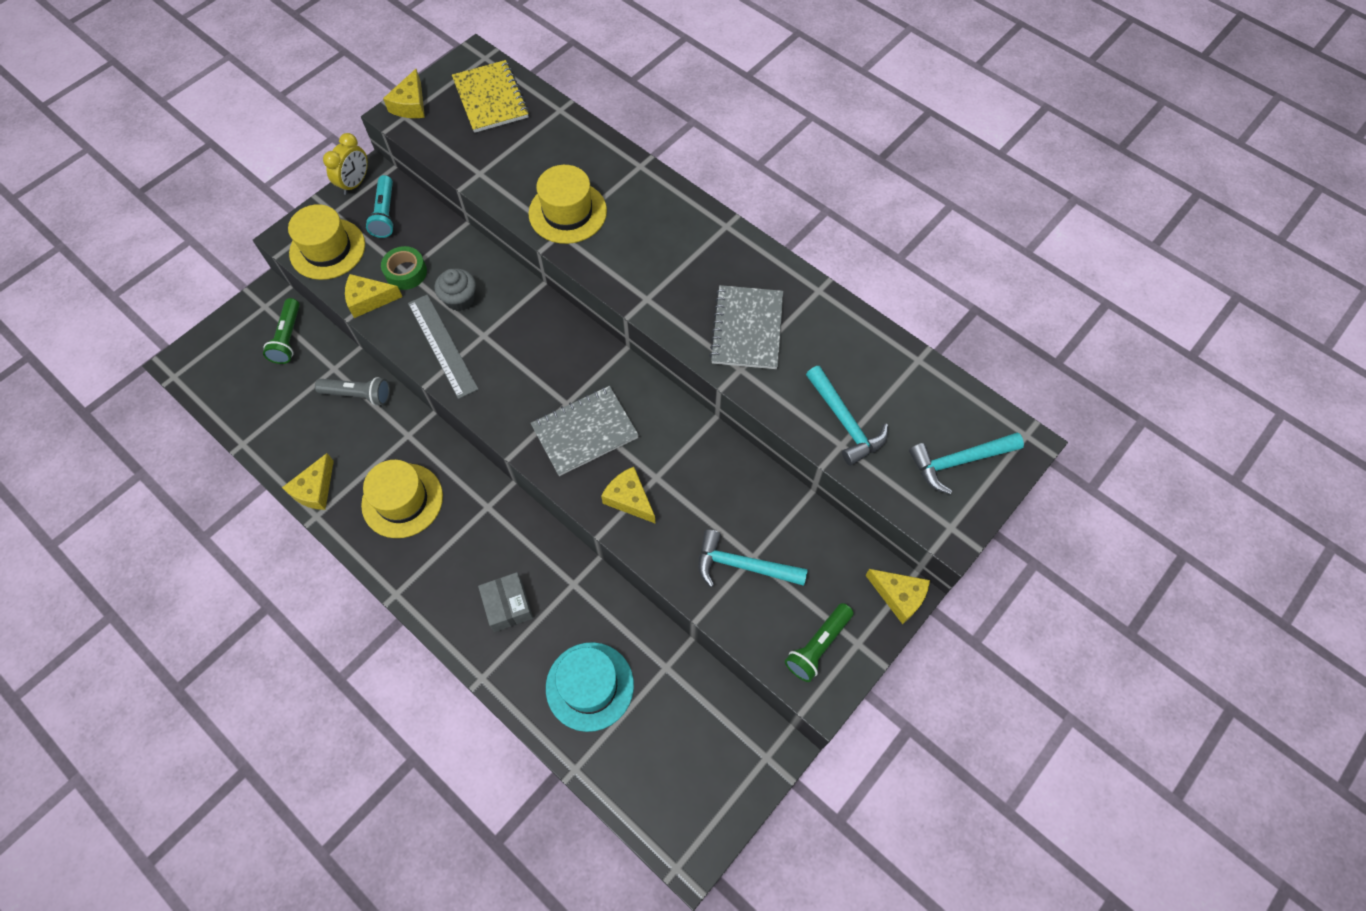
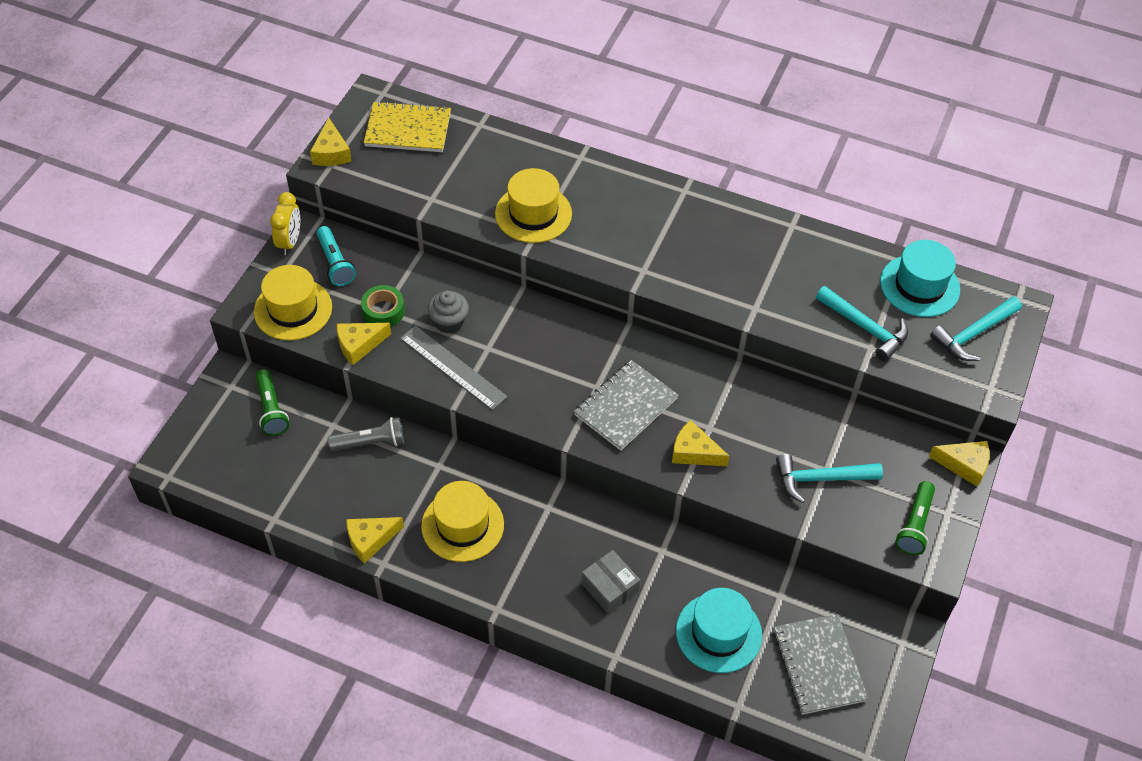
camera: 20 degrees left, 10 degrees down
(315, 489) = (370, 540): yellow cheese -> yellow cheese turned 60 degrees clockwise
(490, 98) = (408, 129): yellow notebook -> yellow notebook turned 45 degrees counterclockwise
(747, 329) = (745, 273): grey notebook -> grey notebook (819, 665)
(924, 391) = (919, 286): none -> turquoise hat

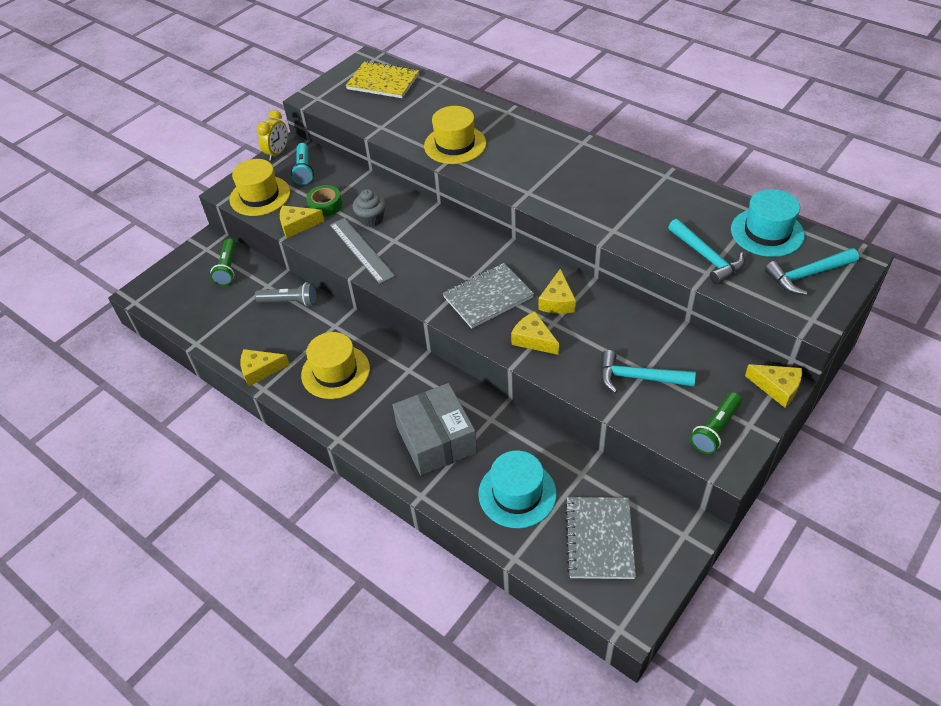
camera: 20 degrees right, 5 degrees down
(331, 153) = (321, 91): yellow cheese -> yellow cheese (557, 301)
(610, 587) = (436, 440): grey box -> grey box, size x1.74

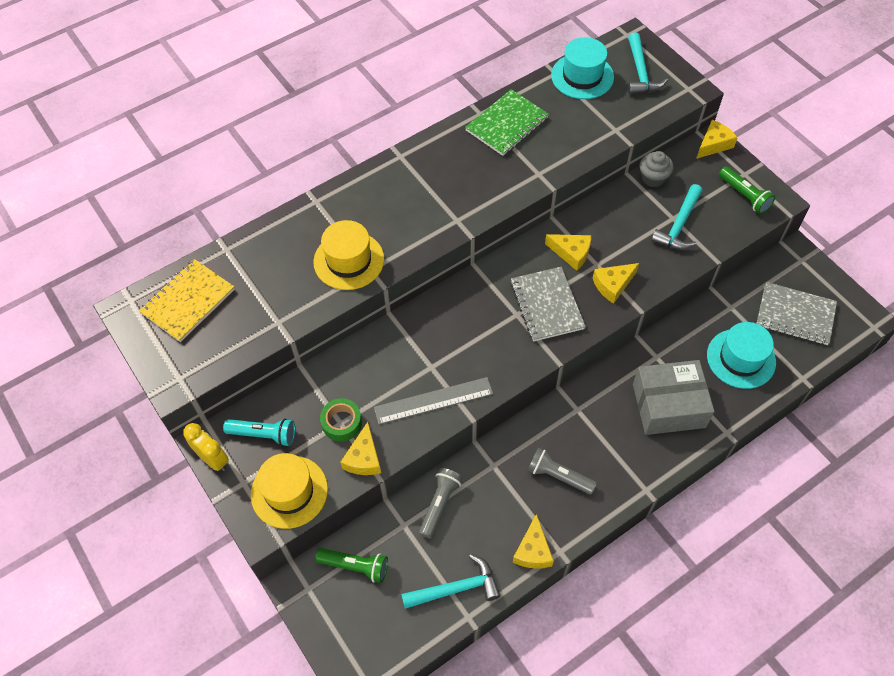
camera: 75 degrees left, 10 degrees up
(335, 371) = (558, 476): yellow hat -> grey flashlight
(371, 219) = (387, 381): grey cupcake -> grey cupcake (653, 178)
(663, 195) = (507, 124): none -> green notebook
(707, 257) = (598, 123): turquoise hammer -> turquoise hammer (456, 588)

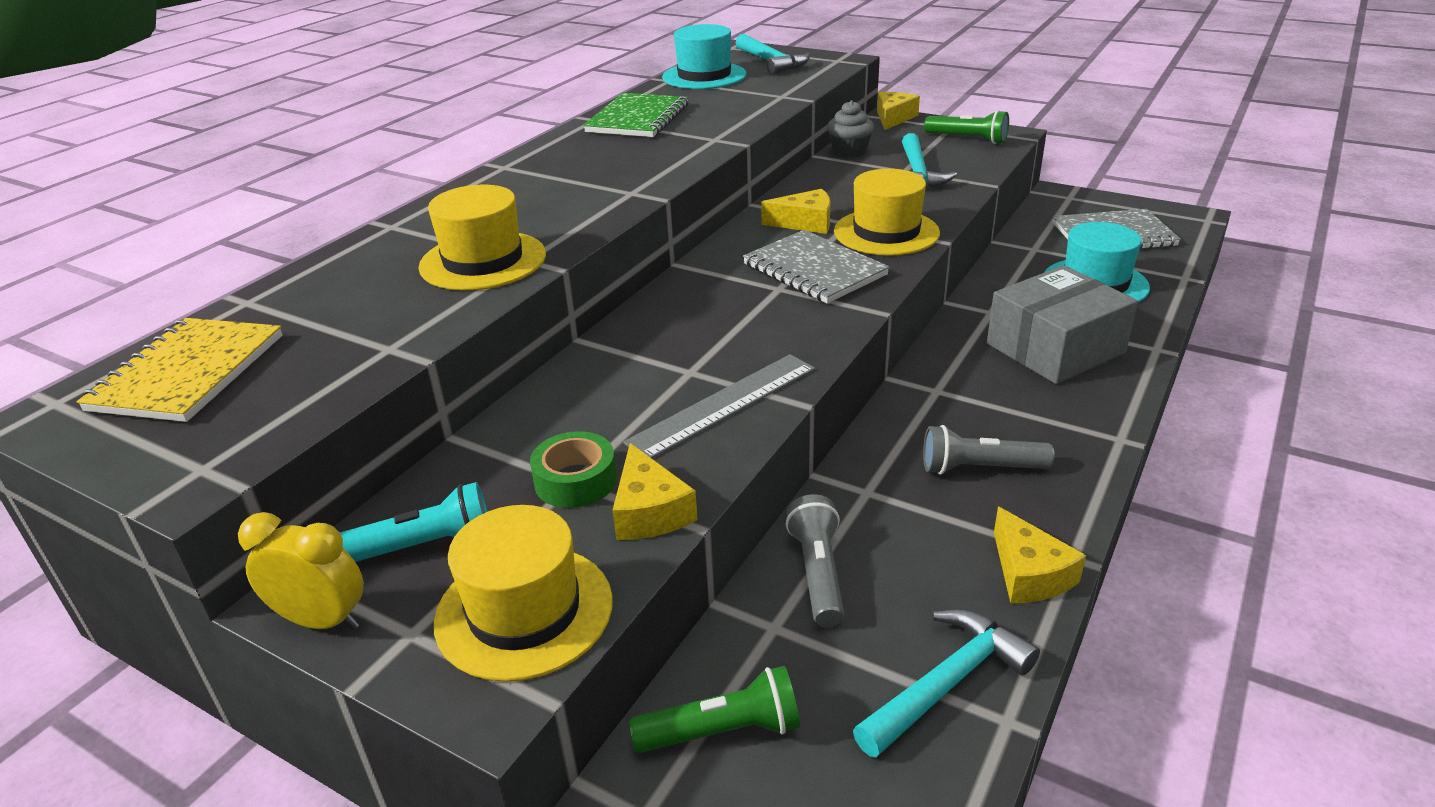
camera: 25 degrees left, 25 degrees down
(613, 285) = (886, 232): yellow cheese -> yellow hat

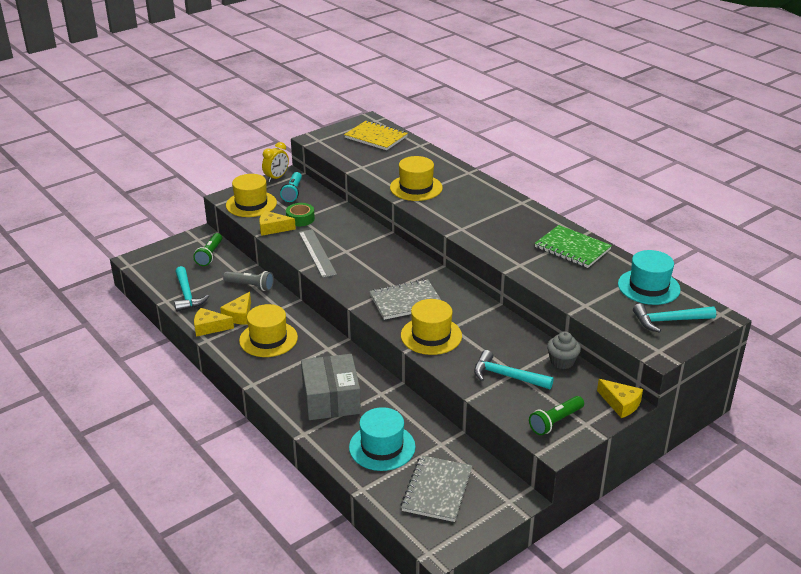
camera: 110 degrees right, 0 degrees up
(805, 223) = (462, 314): yellow cheese -> yellow cheese (239, 315)
(980, 468) = (268, 339): grey flashlight -> yellow hat

